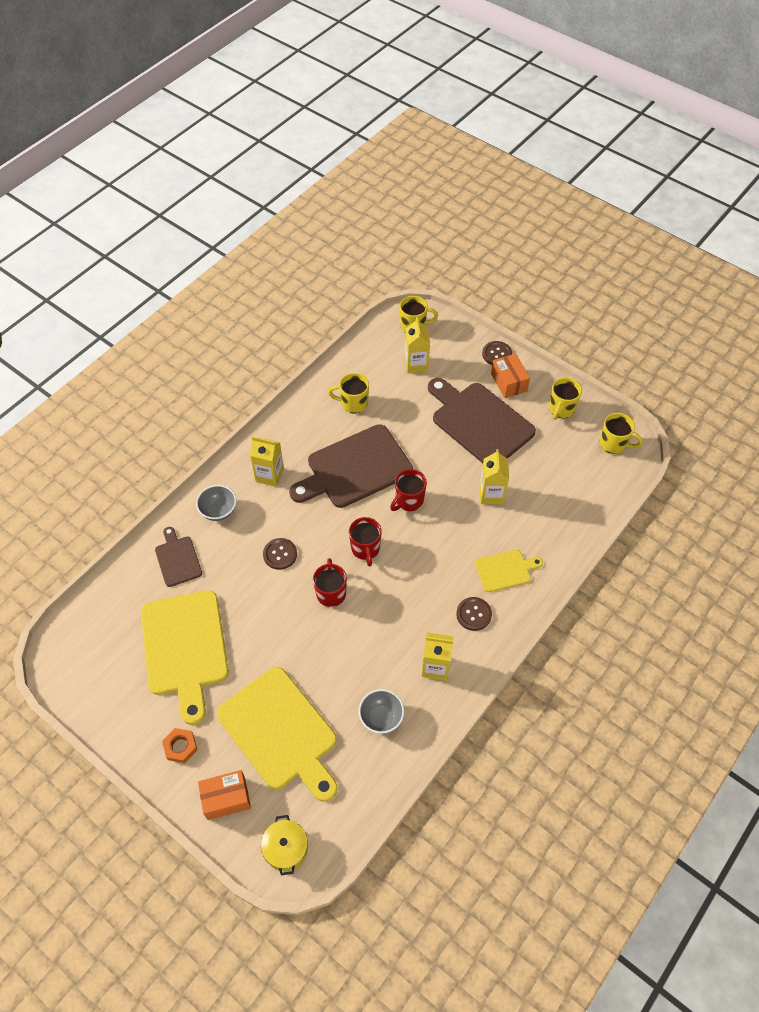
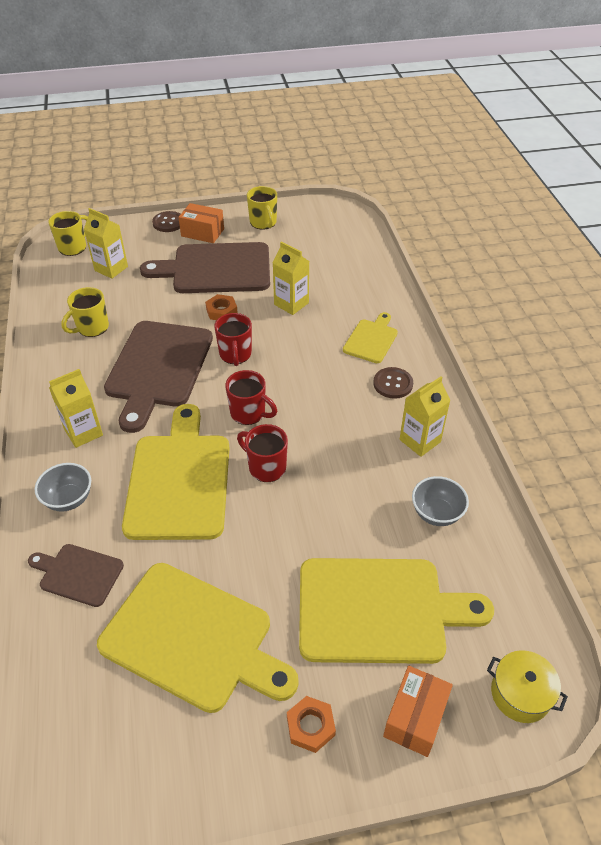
camera: 50 degrees left, 10 degrees down
(280, 554) = (179, 480): brown button -> yellow cutting board
(441, 460) = (221, 311): none -> orange nut
(613, 444) = (327, 218): yellow mug -> none

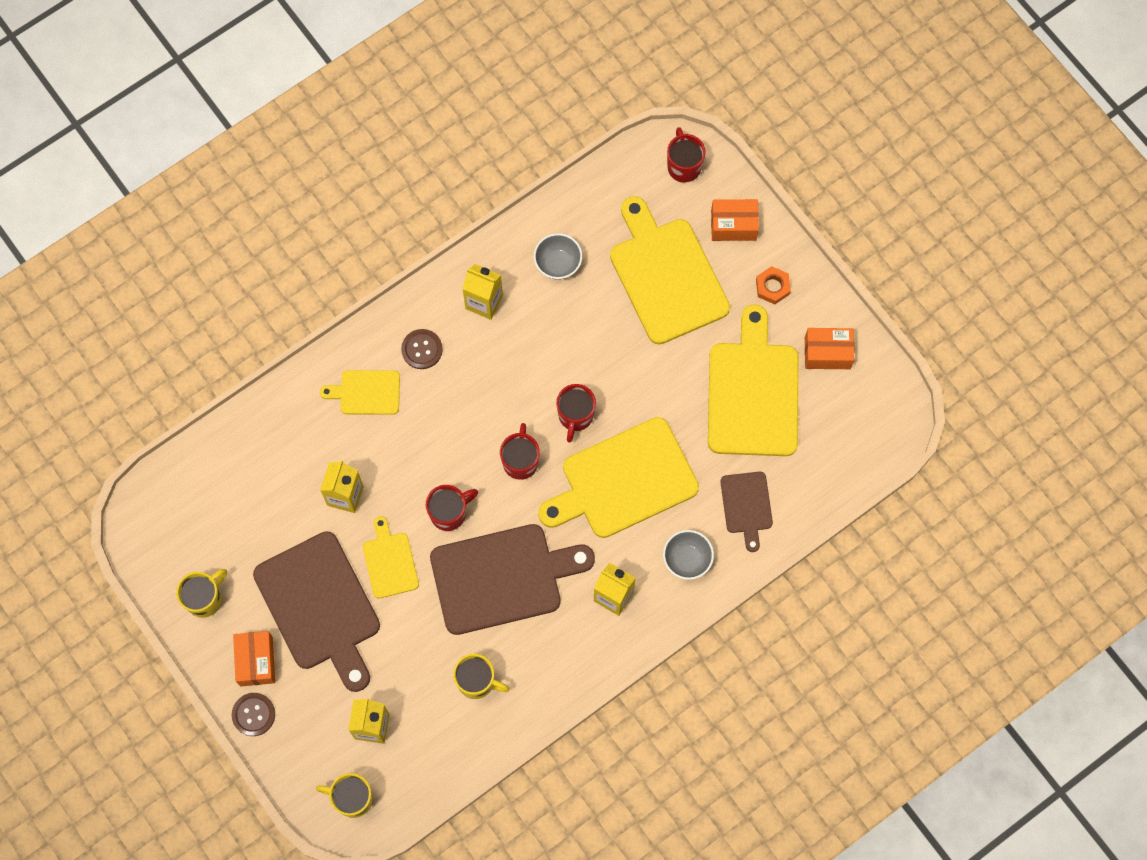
camera: 115 degrees left, 25 degrees up
(189, 752) = (827, 353): none -> orange box
(221, 311) = (390, 562): orange nut -> yellow cutting board
(520, 694) = (683, 166): yellow pot -> red mug

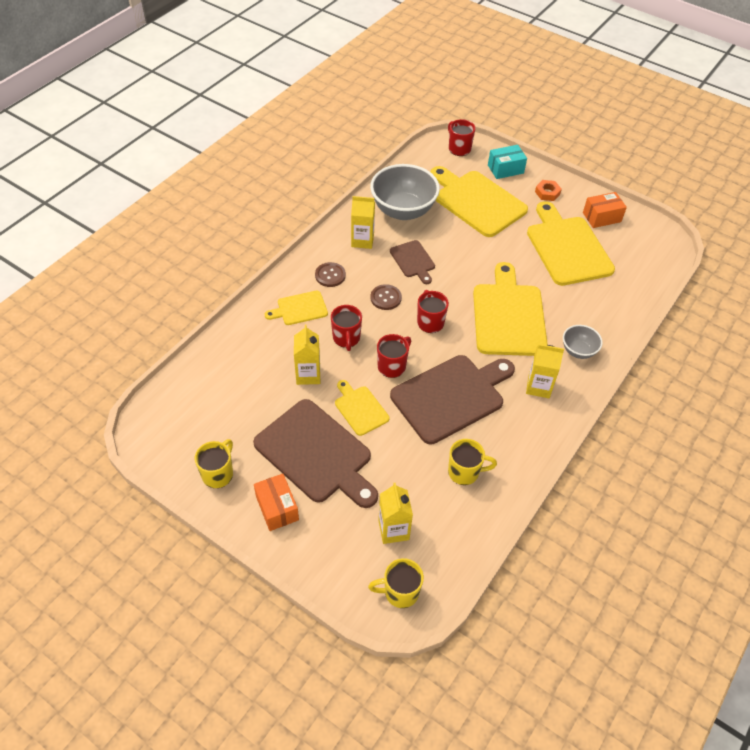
camera: 20 degrees left, 20 degrees down
(253, 714) = (289, 550): brown button -> brown button (386, 298)
(558, 264) = (403, 211): grey bowl -> grey bowl, size x1.97
(575, 416) = (456, 287): red mug -> red mug (346, 338)
(624, 481) = (508, 316): yellow cutting board -> yellow cutting board turned 135 degrees clockwise
(733, 225) = (505, 169): orange box -> turquoise box
(746, 506) = (600, 309): brown cutting board -> brown cutting board (413, 260)

